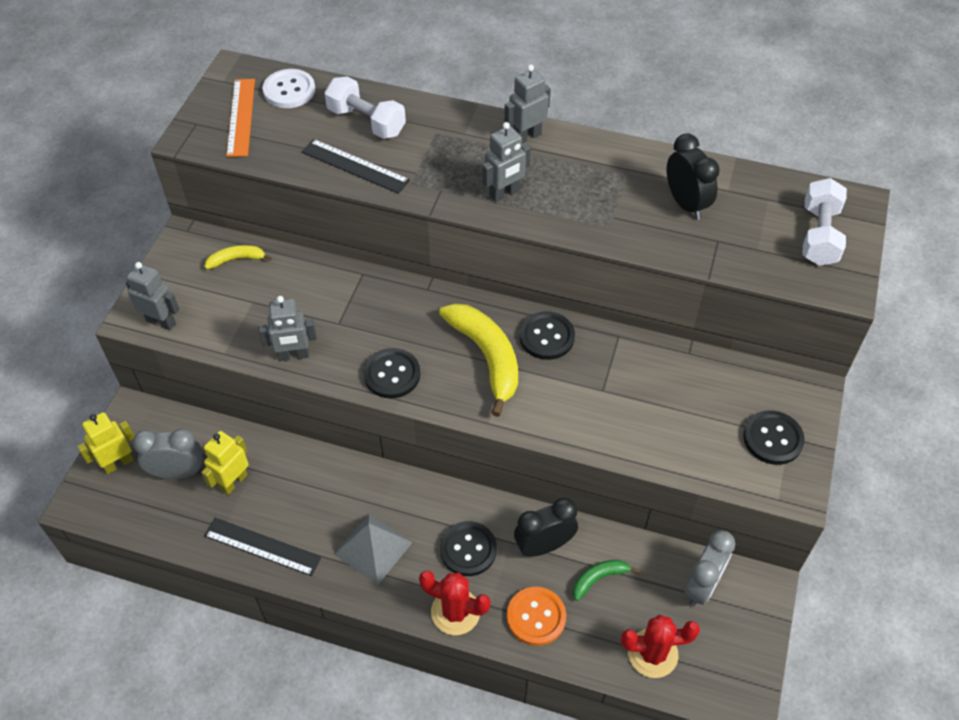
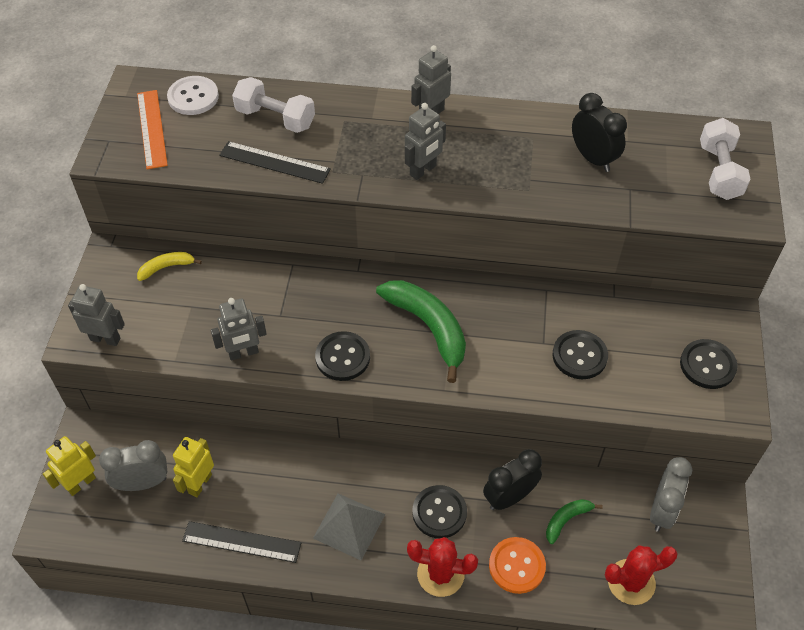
camera: 10 degrees left, 0 degrees up
(486, 357) = (428, 327): yellow banana -> green banana
(546, 337) = (480, 300): black button -> black button (579, 356)

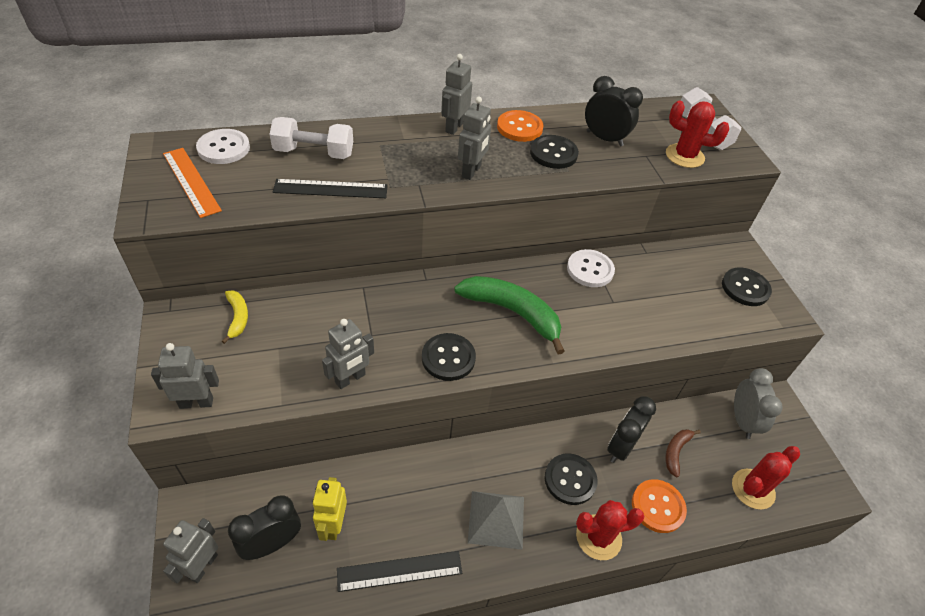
camera: 25 degrees left, 5 degrees down
(81, 483) = (203, 566): yellow robot -> grey robot
(143, 483) = (272, 543): grey clock -> black clock
(166, 267) = (237, 317): yellow banana -> yellow banana turned 120 degrees clockwise
(503, 127) = (519, 127): none -> orange button
(537, 301) = (590, 269): none -> white button
(566, 520) = (676, 452): green banana -> brown banana
(579, 356) = (647, 305): black button -> black button (553, 153)
(676, 198) = (684, 156): none -> red cactus

